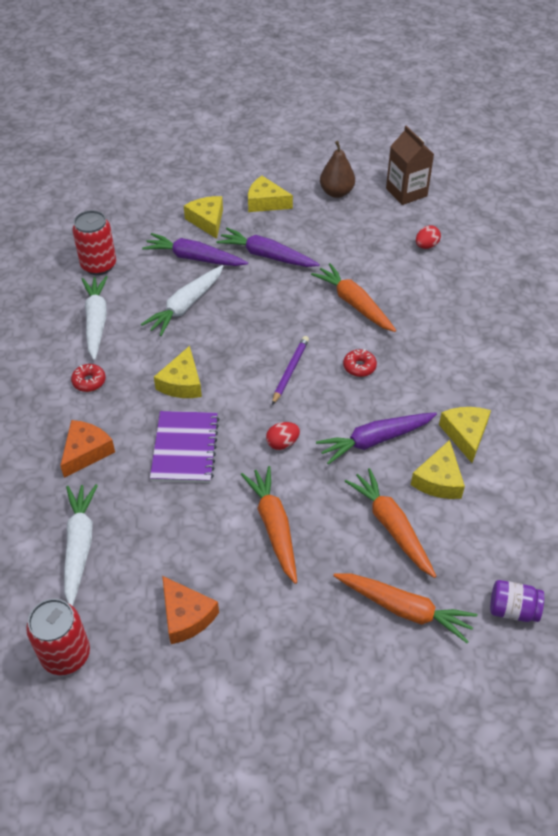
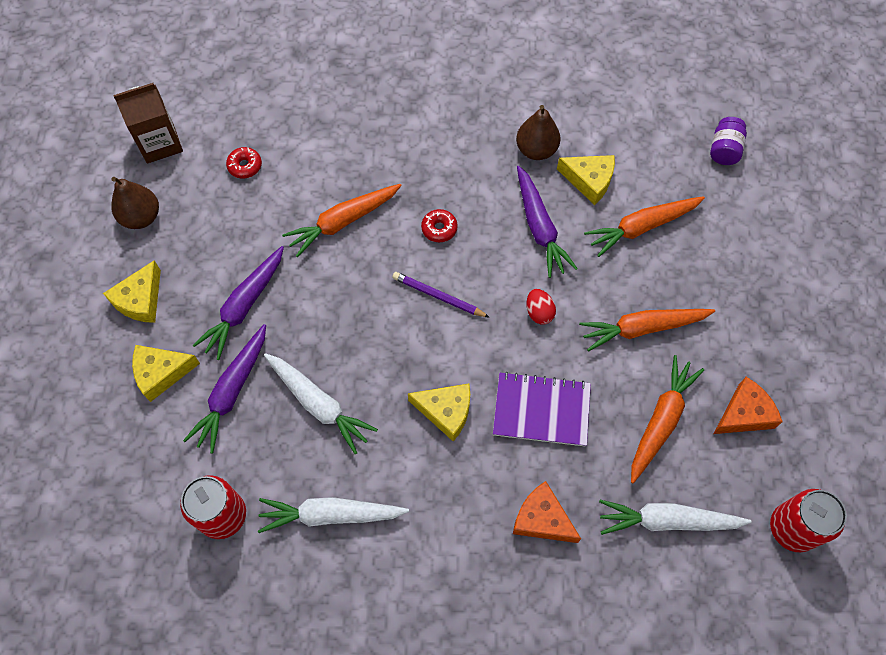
camera: 85 degrees left, 15 degrees up
(89, 381) = (433, 520): red donut -> red donut (245, 166)
(404, 609) = (728, 229): orange carrot -> orange carrot (661, 421)
(426, 246) = (260, 138): red egg -> none
(465, 434) = (536, 150): yellow cheese -> brown pear

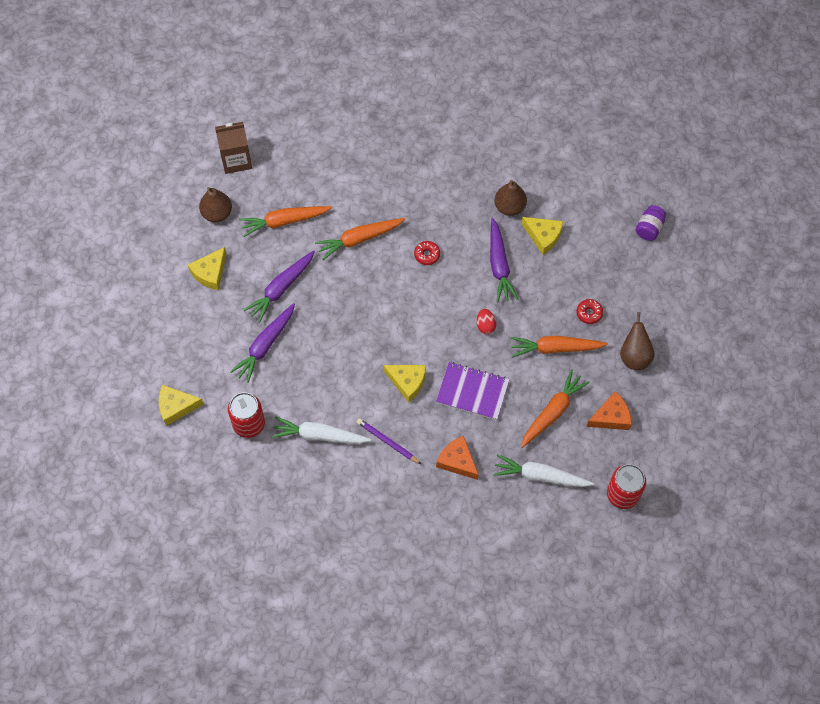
camera: 10 degrees right, 0 degrees up
(161, 373) = (219, 325): yellow cheese -> yellow cheese (176, 407)
(245, 166) = (295, 186): red donut -> red donut (589, 313)
(319, 404) = (322, 363): white carrot -> none
(438, 296) = (417, 303): purple pencil -> purple pencil (387, 442)
(641, 227) = (573, 277): orange carrot -> orange carrot (284, 221)
(752, 322) = (634, 356): none -> brown pear

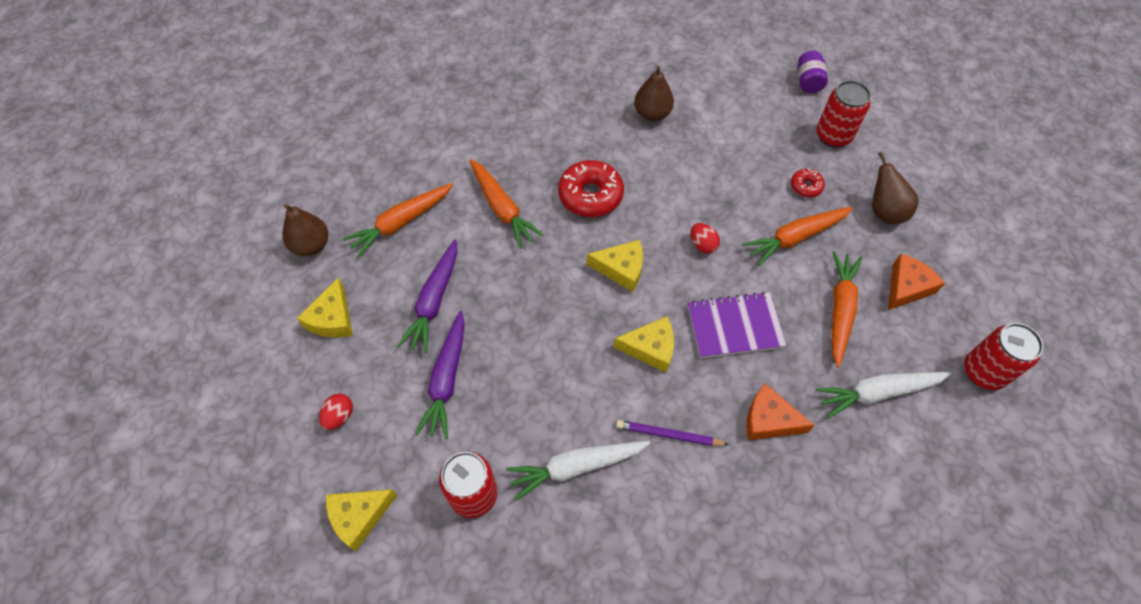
camera: 25 degrees left, 5 degrees down
(189, 340) = (339, 416): none -> red egg
(236, 160) = (310, 178): brown carton -> none
(359, 239) = (502, 208): orange carrot -> orange carrot turned 75 degrees counterclockwise
(427, 255) = (590, 195): red donut -> red donut, size x1.96
(499, 265) = (677, 175): purple carrot -> none
(543, 236) = (706, 129): yellow cheese -> yellow cheese (621, 269)
(637, 282) = (833, 136): none -> red can

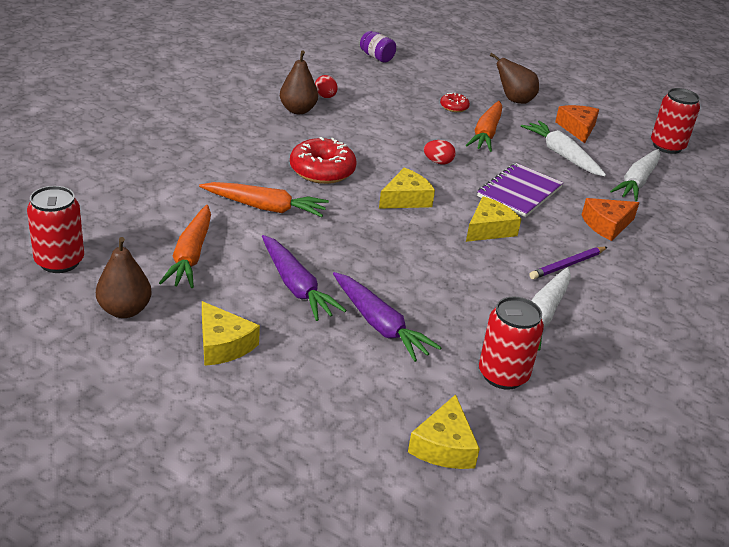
camera: 50 degrees left, 25 degrees down
(339, 416) = (329, 399): red egg -> red egg (325, 97)
(833, 136) = (432, 77): red can -> red can (59, 261)
(840, 310) = (562, 155): orange carrot -> white carrot

